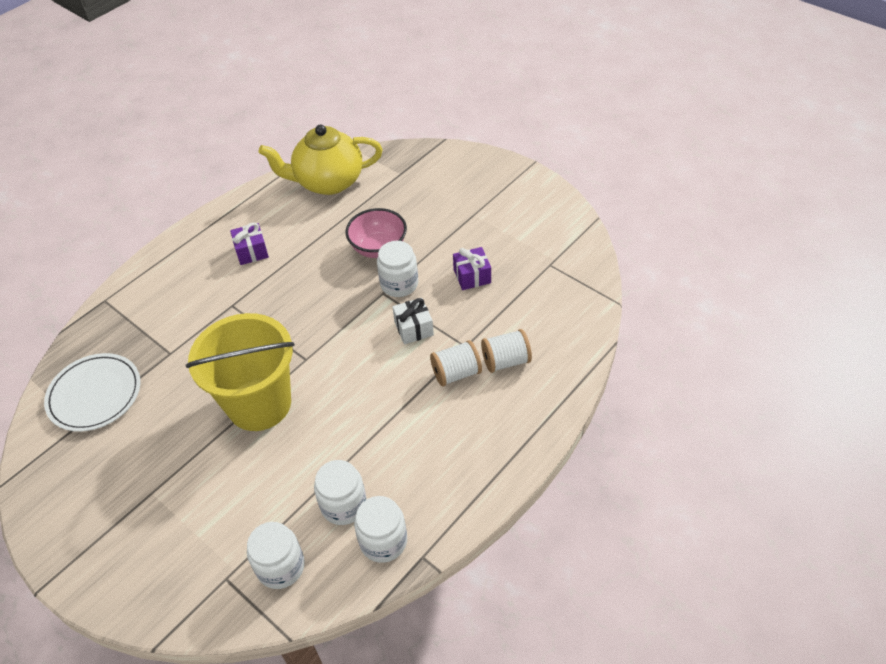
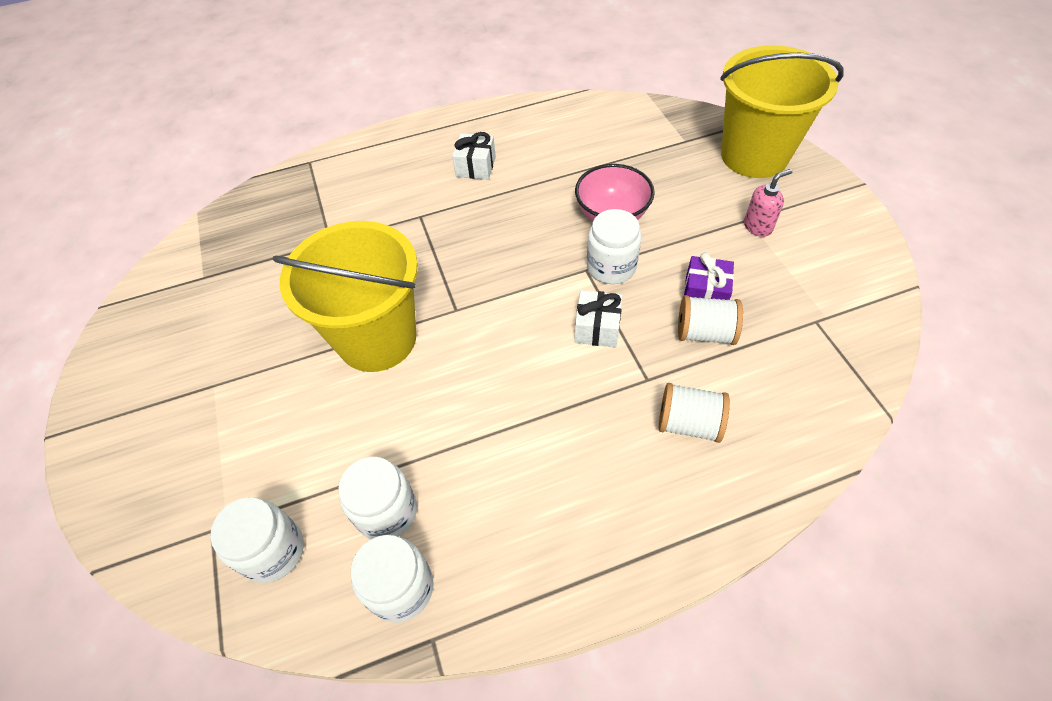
camera: 30 degrees right, 5 degrees up
(95, 394) = (237, 253): white plate -> none
(252, 251) = (476, 167): purple gift -> white gift
(328, 182) = (599, 122): yellow teapot -> none
(454, 168) = (754, 156): none -> yellow bucket
(456, 373) = (616, 409): white spool -> white spool (704, 333)
(482, 217) = (758, 226): none -> pink soap dispenser

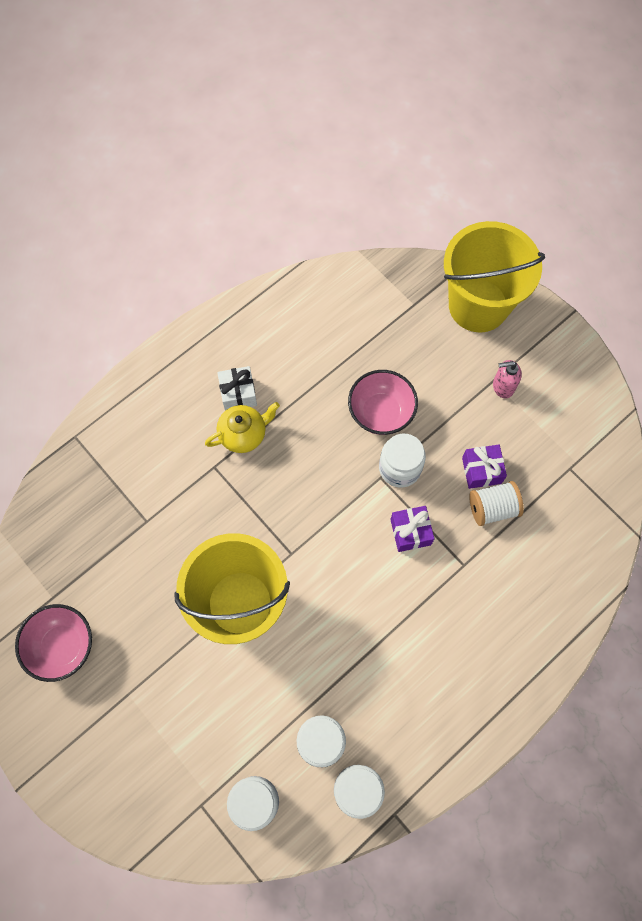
camera: 25 degrees left, 15 degrees up
(182, 320) = (62, 646): none -> pink bowl
(463, 198) = (244, 434): none -> yellow teapot
(597, 328) = (410, 532): white gift -> purple gift
(688, 423) = (505, 592): white spool -> none
(758, 226) = (503, 386): pink soap dispenser -> pink soap dispenser turned 135 degrees counterclockwise

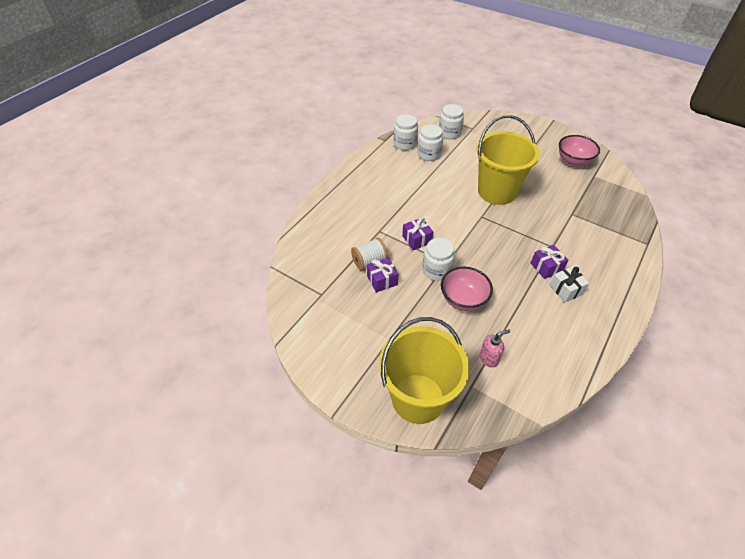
camera: 165 degrees right, 20 degrees down
(244, 434) = (546, 267): yellow teapot -> purple gift
(503, 386) = (381, 337): pink soap dispenser -> pink soap dispenser (489, 358)

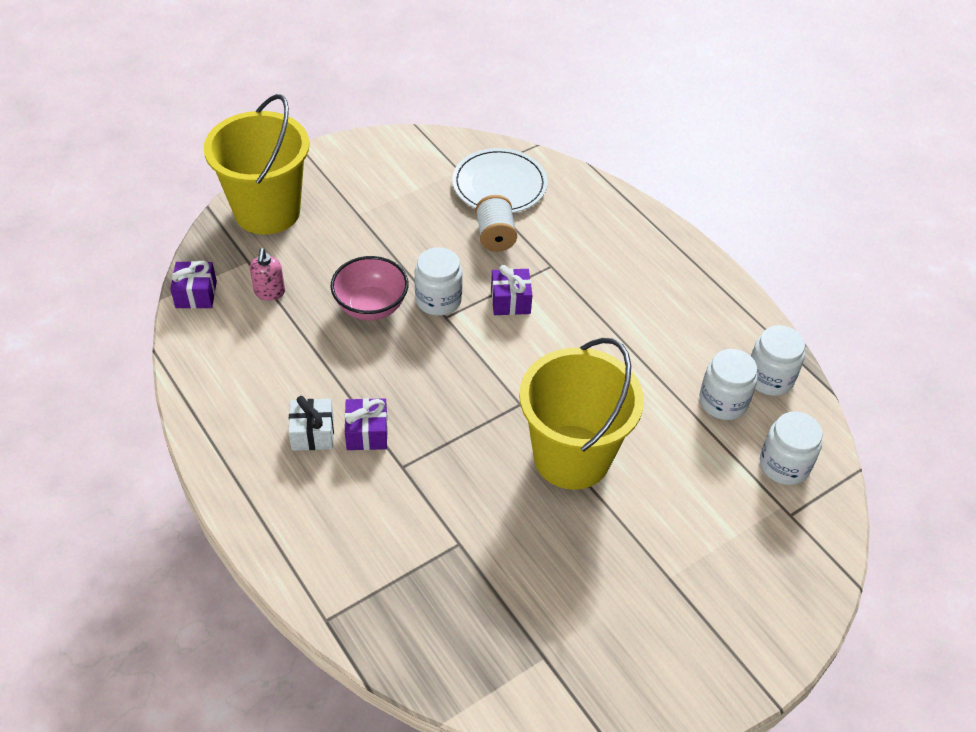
camera: 110 degrees right, 0 degrees up
(321, 274) = (499, 184): none -> white plate
(382, 280) = (454, 238): purple gift -> purple gift (196, 294)
(573, 161) = (607, 648): pink bowl -> none

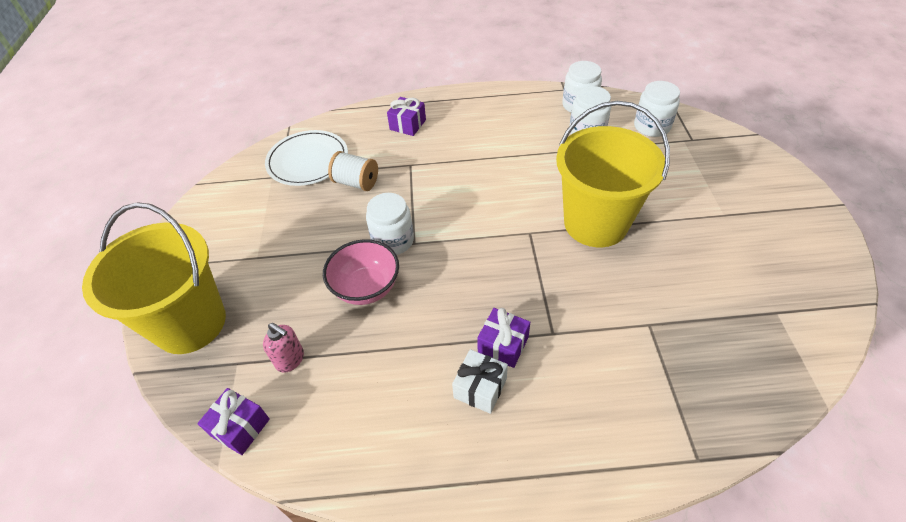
camera: 55 degrees left, 0 degrees up
(510, 301) = (427, 199): purple gift -> purple gift (407, 125)

